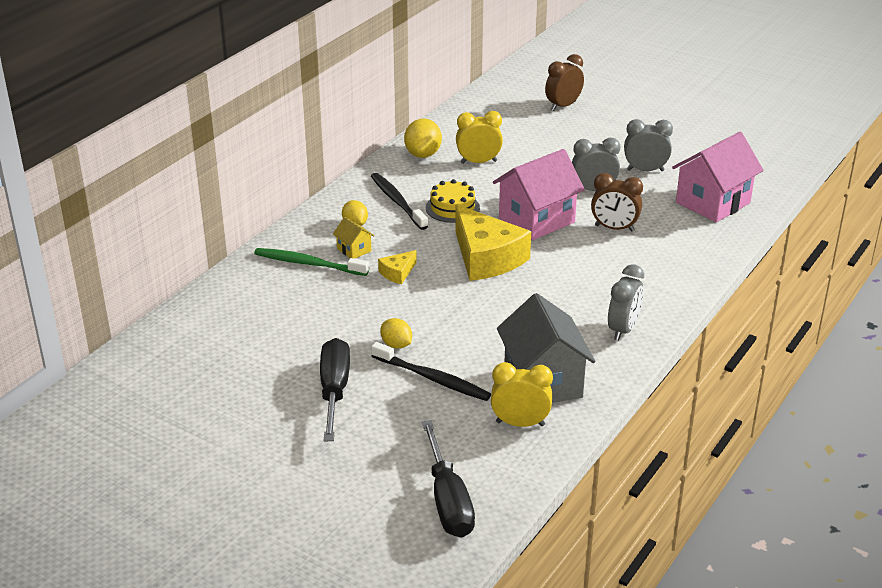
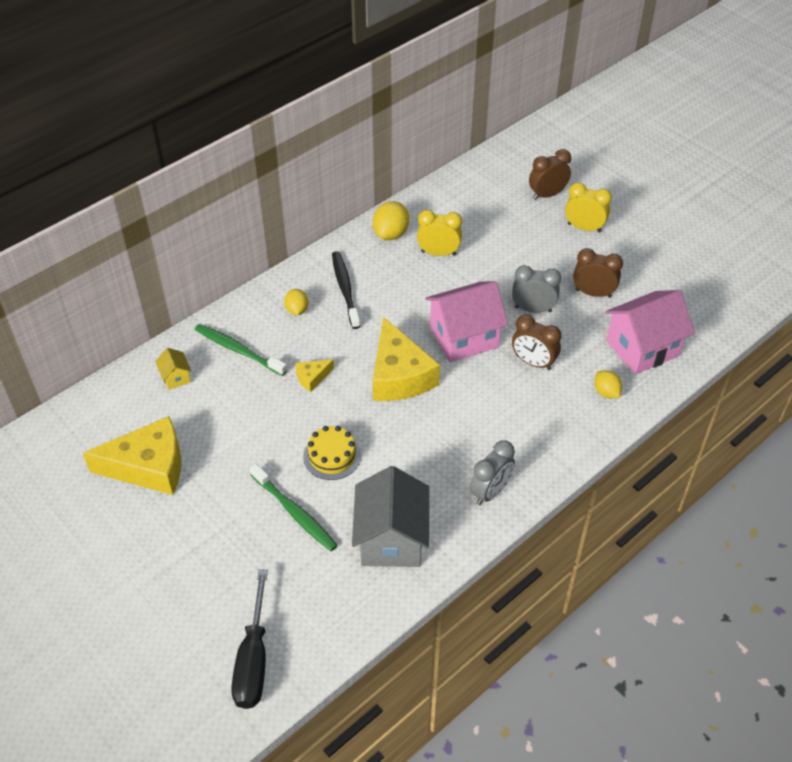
camera: 15 degrees right, 15 degrees up
(257, 369) = (148, 467): none -> yellow cheese
(334, 390) = (205, 506): black screwdriver -> none
(354, 250) = (284, 341): yellow house -> yellow house (176, 377)
(396, 345) = (278, 465): yellow lemon -> yellow lemon (606, 392)
(433, 379) = (295, 513): black toothbrush -> green toothbrush
(452, 208) = (392, 307): yellow cake -> yellow cake (332, 456)
(520, 423) = (351, 584): yellow clock -> yellow clock (584, 228)
(645, 170) = (593, 293): grey clock -> brown clock

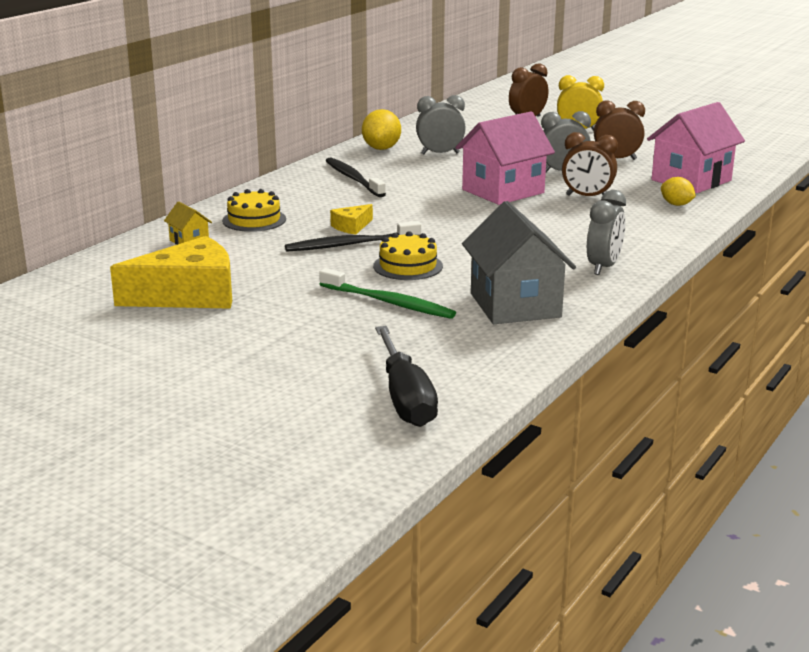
camera: 15 degrees left, 25 degrees down
(238, 350) = (254, 220): green toothbrush -> yellow cake
(297, 310) = (307, 193): yellow lemon -> none
(299, 409) = (350, 245): none -> black toothbrush
(399, 375) = (449, 216): yellow cheese -> none
(438, 253) = (440, 153): yellow clock -> grey clock

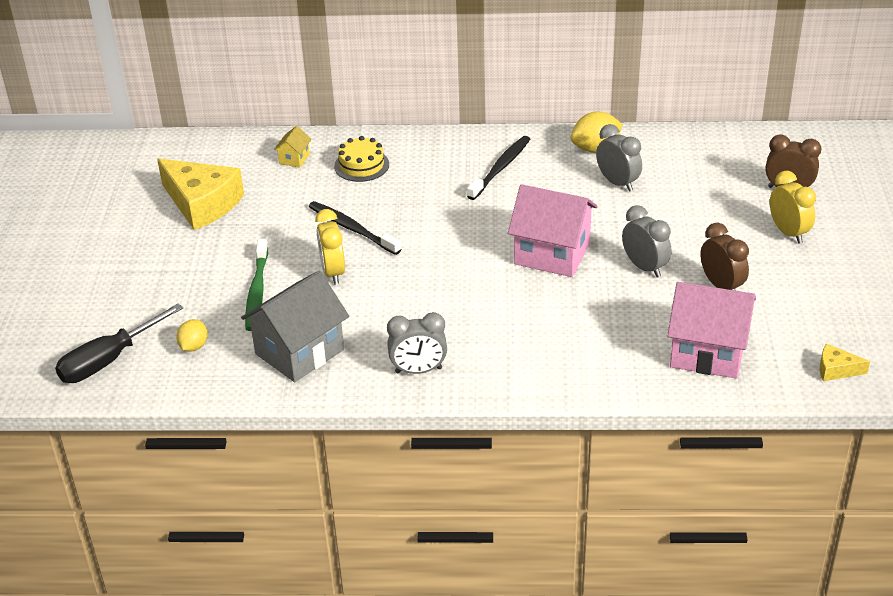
camera: 60 degrees right, 15 degrees up
(352, 226) = (390, 213): yellow cheese -> yellow cheese (836, 370)
(408, 266) = (333, 272): yellow cake -> yellow clock
(587, 197) = (587, 305): brown clock -> none
(676, 204) = (622, 364): yellow lemon -> yellow lemon (194, 346)

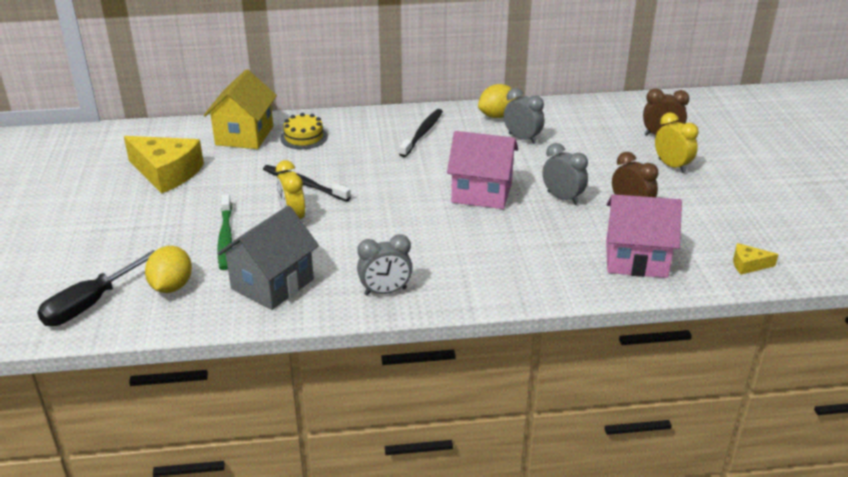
camera: 10 degrees left, 5 degrees down
(194, 346) = (171, 286): yellow lemon -> yellow lemon, size x1.58
(294, 159) = (244, 135): yellow house -> yellow house, size x2.25

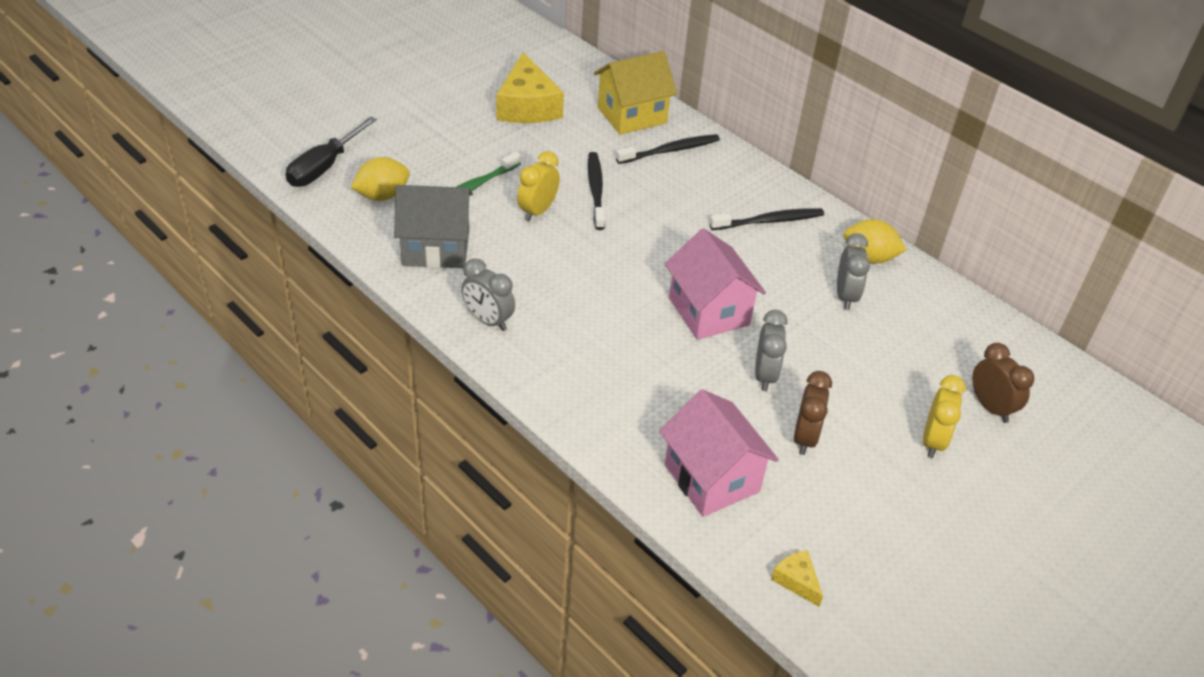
camera: 50 degrees right, 10 degrees up
(89, 305) = (324, 167): black screwdriver -> black screwdriver turned 60 degrees counterclockwise
(304, 137) = (670, 150): yellow cake -> black toothbrush

